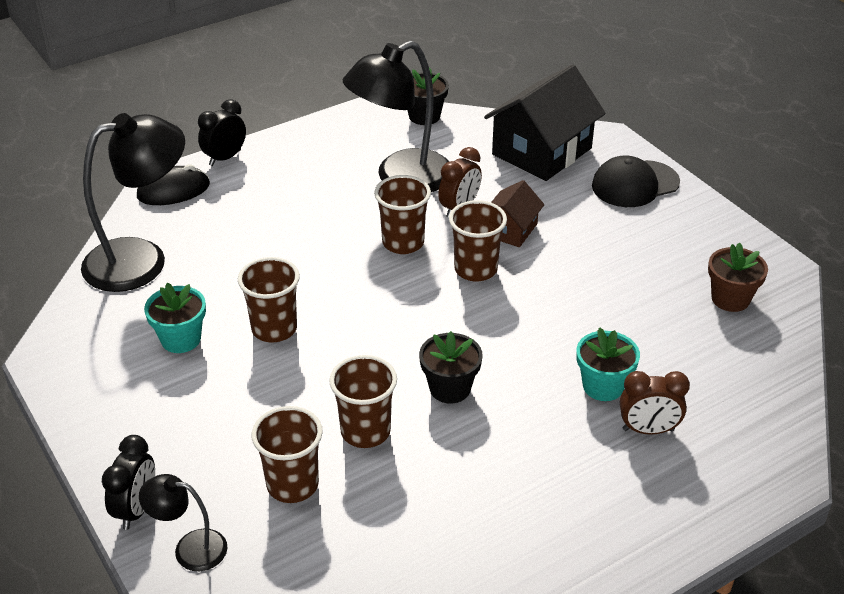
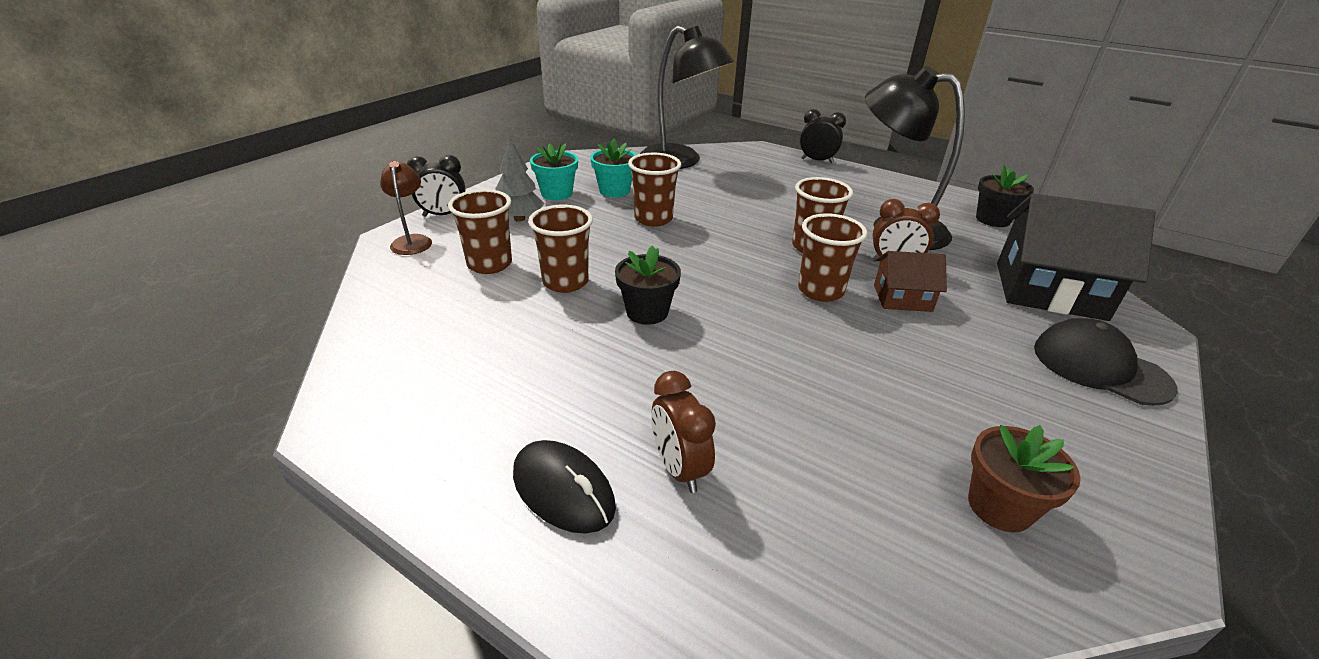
camera: 65 degrees right, 5 degrees down
(173, 190) = (760, 154): black mouse -> black mouse (563, 490)
(190, 548) = (412, 241): black lamp -> brown lamp
(197, 439) = (519, 218): none -> grey tree
(603, 386) = (725, 413): turquoise flower pot -> turquoise flower pot (556, 193)

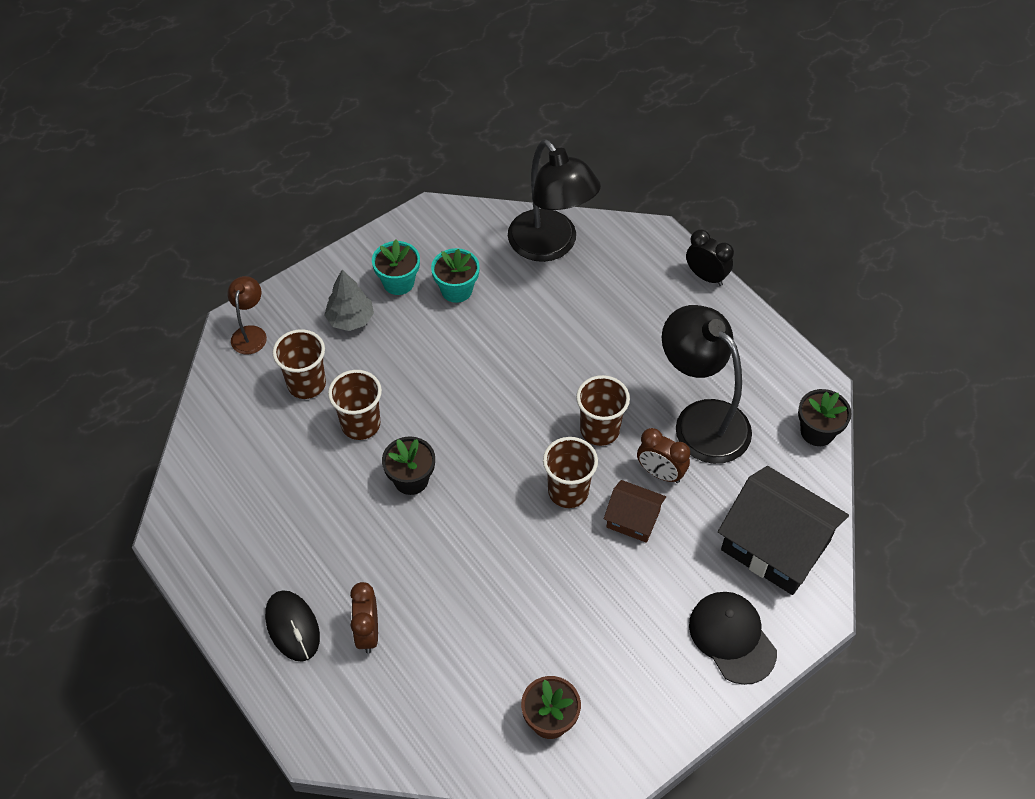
camera: 20 degrees right, 20 degrees up
(443, 215) = (285, 297): black clock -> none
(653, 219) = (473, 349): brown cup -> none

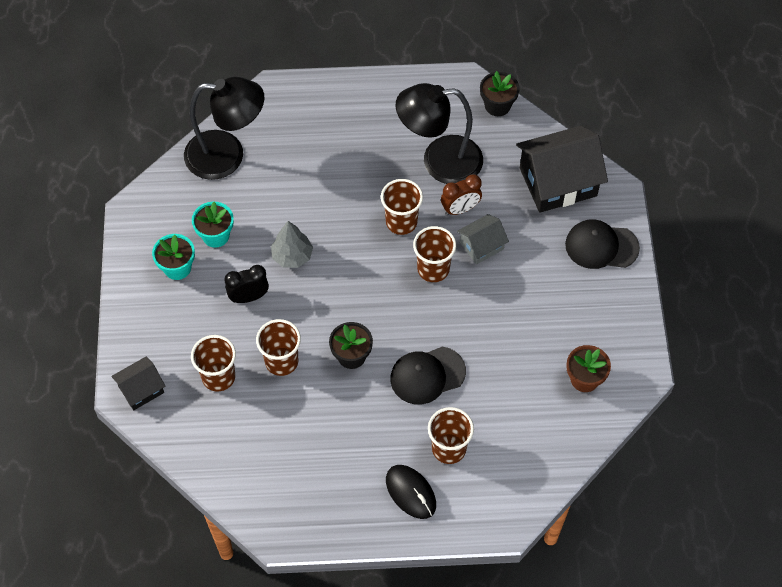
camera: 55 degrees left, 5 degrees up
(250, 333) = (141, 389): brown lamp -> black house
(293, 627) = (411, 492): black mouse -> black mouse turned 45 degrees clockwise
(350, 319) = (184, 317): grey tree -> grey tree (292, 256)
(368, 632) = (449, 448): brown clock -> brown cup
(439, 561) = (427, 375): none -> black cap
(633, 519) = (481, 246): brown house -> grey house
(706, 276) = (331, 84): black clock -> black clock (249, 297)

